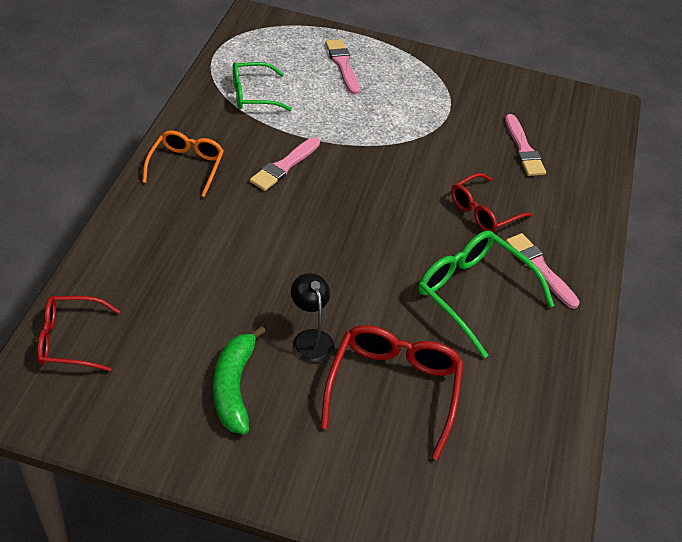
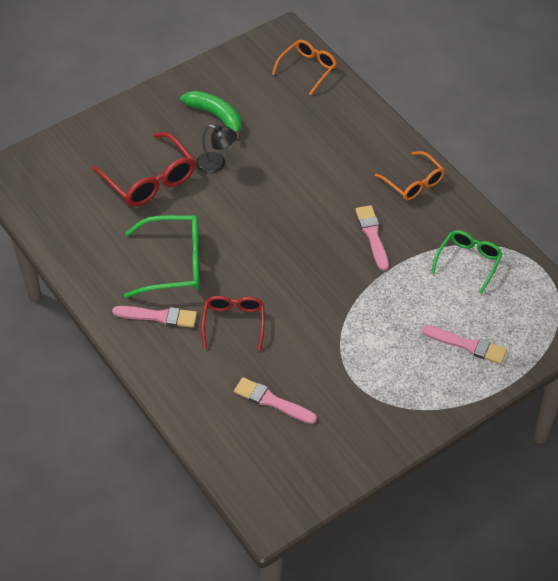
camera: 135 degrees right, 5 degrees up
(71, 340) = (307, 69): red glasses -> orange glasses

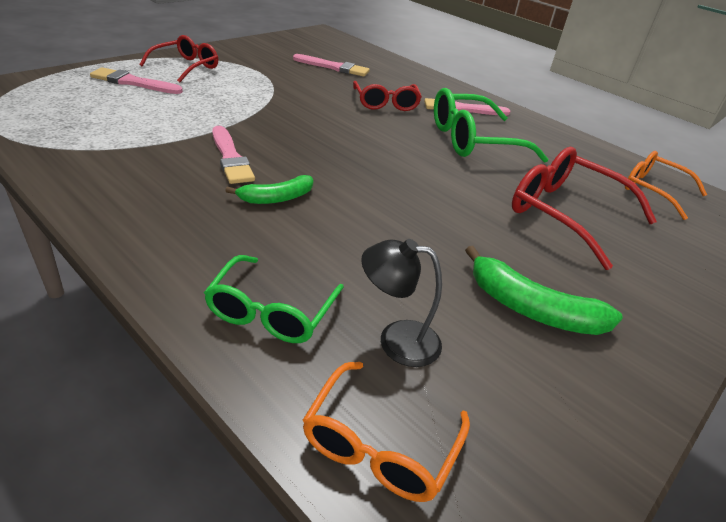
camera: 165 degrees right, 15 degrees down
(216, 165) = (483, 233): black lamp -> black lamp (396, 340)
(341, 195) = (276, 198): none -> green banana
(413, 182) = (151, 214): orange glasses -> orange glasses (654, 191)
(428, 384) = (185, 67): none -> red glasses
(468, 262) = (99, 133): green glasses -> green glasses (272, 310)

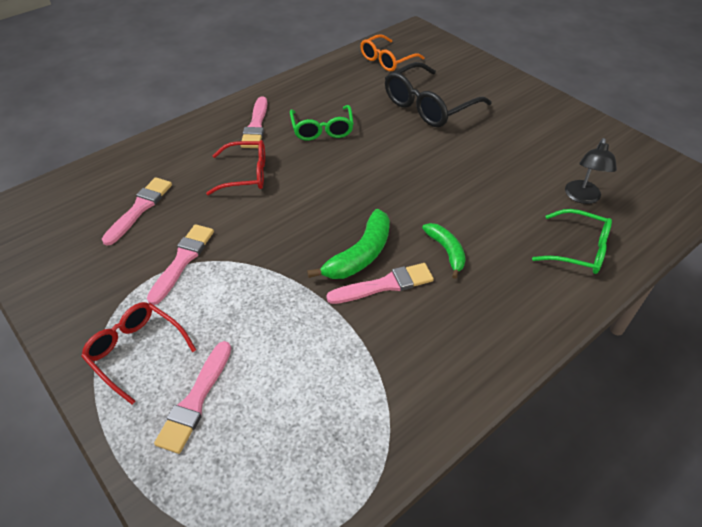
camera: 80 degrees left, 10 degrees up
(274, 80) = (182, 261): none -> pink brush
(380, 443) = (653, 209): orange glasses -> none
(474, 140) = (322, 129): green glasses -> green glasses, size x0.66
(532, 309) = (536, 141): green banana -> green banana (360, 255)
(567, 214) = (429, 105): red glasses -> black glasses

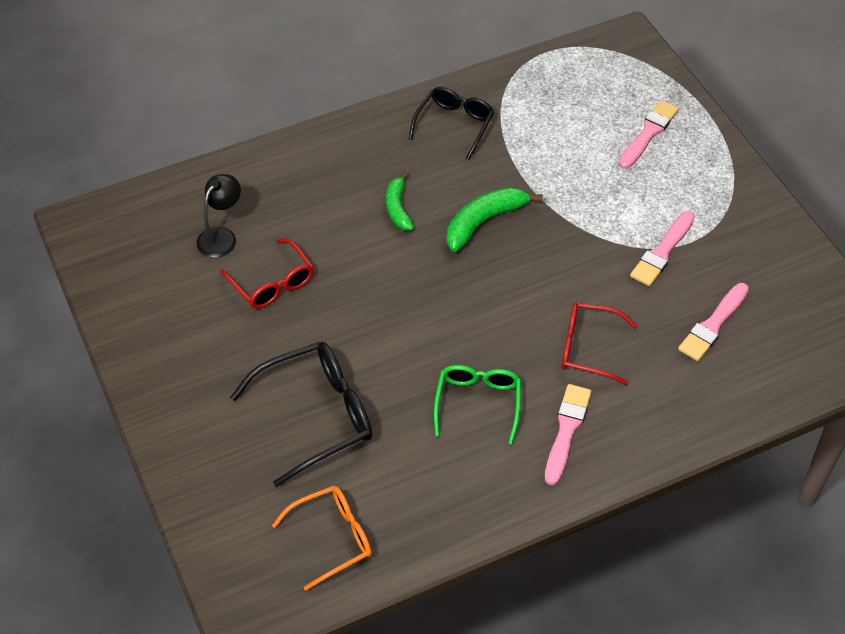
camera: 165 degrees left, 5 degrees up
(137, 352) = (699, 176): red glasses -> red glasses (272, 282)
(384, 285) = (470, 188): pink brush -> none
(431, 357) = (454, 125): none -> black glasses
(578, 249) = (270, 184): green glasses -> none

